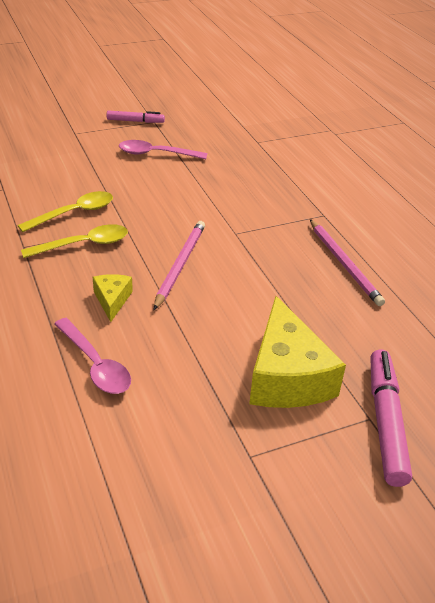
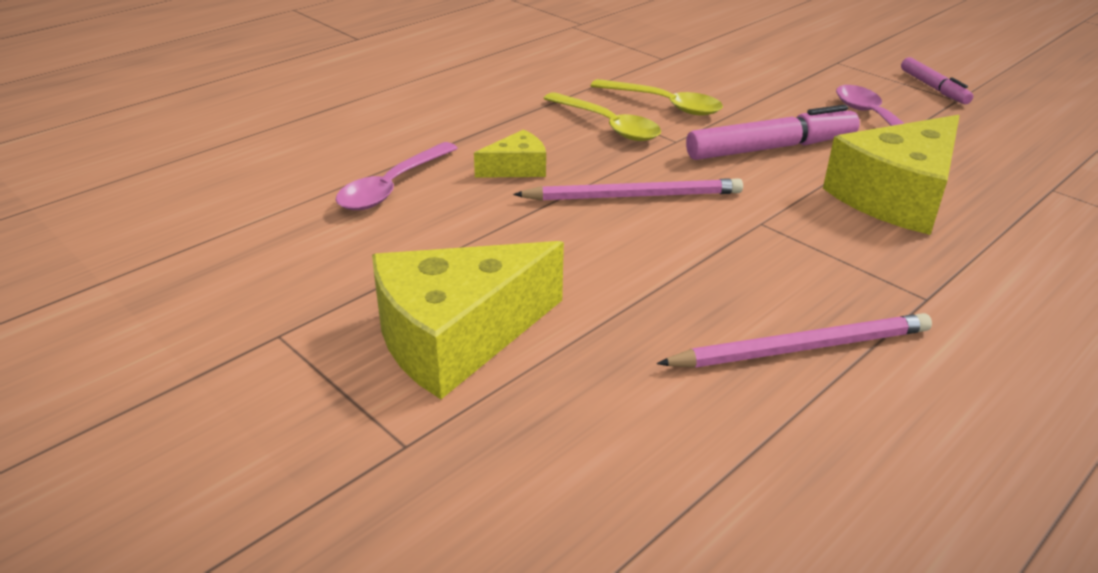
camera: 70 degrees right, 5 degrees down
(237, 184) = (896, 196): none -> yellow cheese
(344, 264) = (801, 348): pink pencil -> pink pencil turned 150 degrees counterclockwise
(385, 422) = (404, 466): pink marker -> pink marker (771, 148)

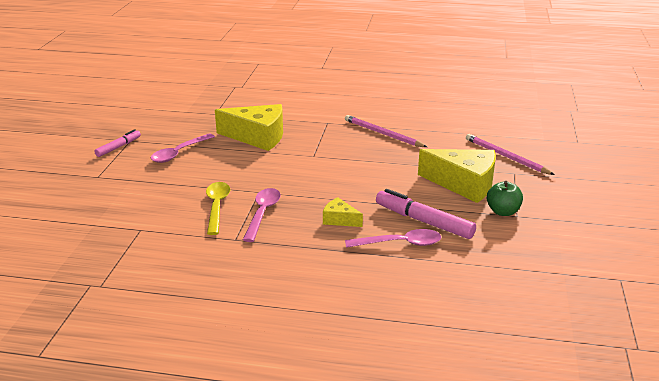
camera: 125 degrees left, 5 degrees down
(312, 325) = (503, 212): none -> green apple
(608, 125) = (262, 213): yellow spoon -> pink spoon
(634, 196) = (327, 185): pink pencil -> pink pencil (506, 157)
(771, 148) = (240, 168): pink marker -> pink marker (423, 221)

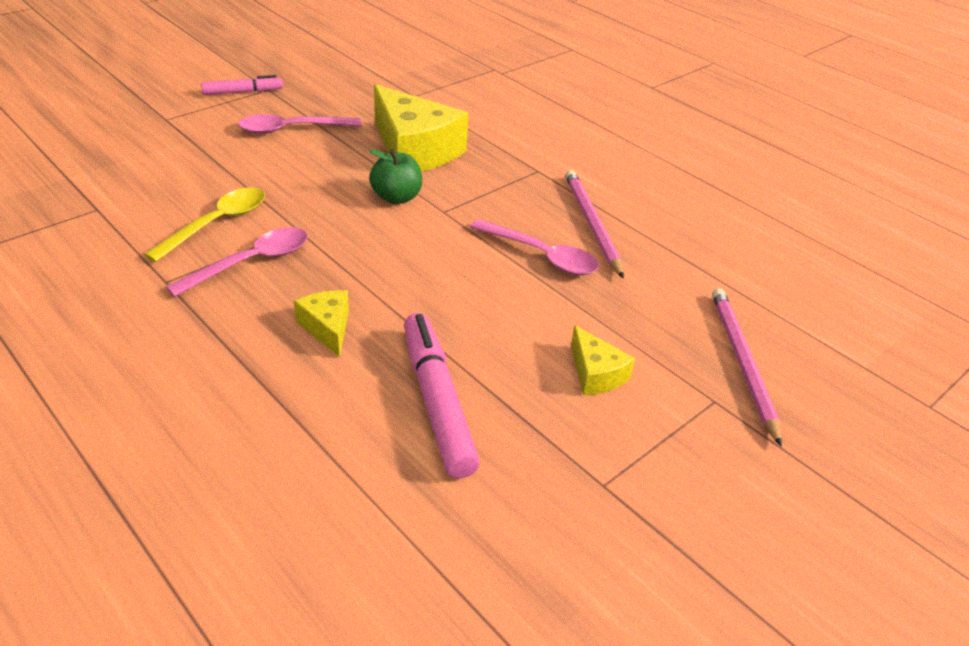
camera: 35 degrees right, 10 degrees up
(400, 243) = (347, 418): pink spoon -> pink spoon (541, 255)
(464, 184) = (595, 374): yellow cheese -> yellow cheese, size x0.49
(503, 212) = (588, 462): green apple -> green apple (396, 197)

